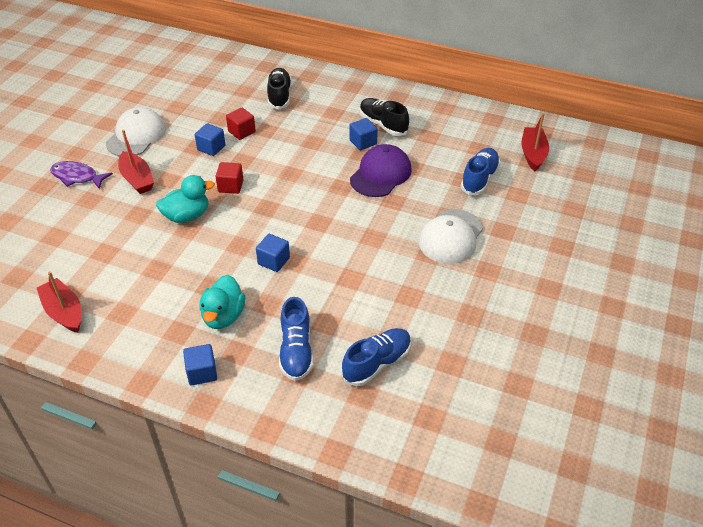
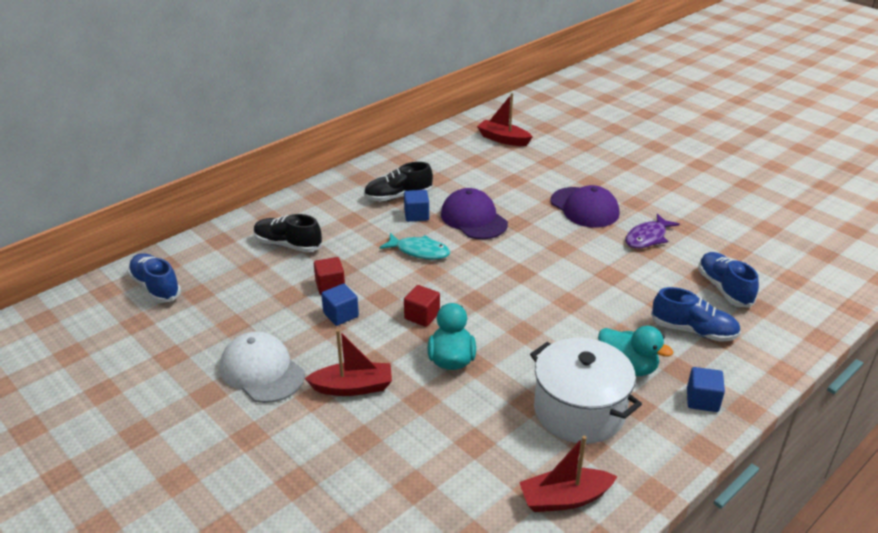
camera: 65 degrees left, 10 degrees down
(77, 177) = (304, 443): purple fish -> purple fish (647, 237)
(158, 299) = (579, 411): none -> white pot
(273, 261) = (562, 315): blue cube -> none
(312, 159) = (419, 251): none -> turquoise fish
(451, 237) = (584, 208): white cap -> purple cap
(479, 179) = (518, 172): blue shoe -> blue shoe (156, 287)

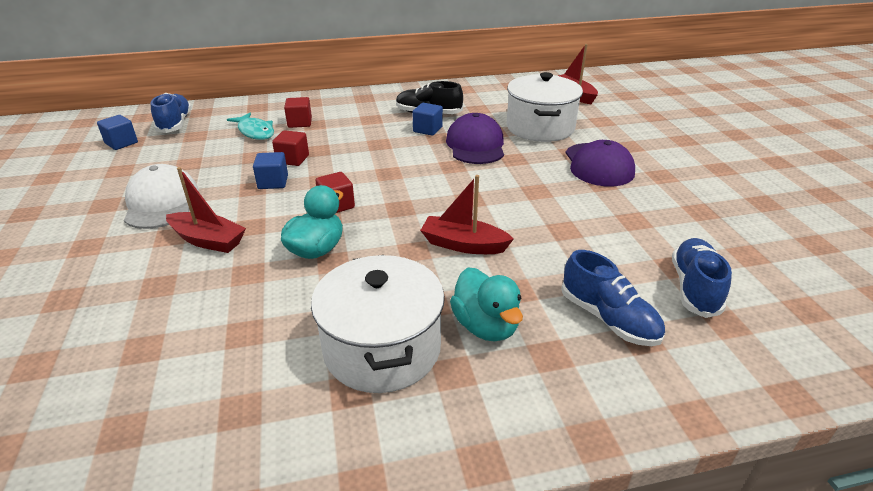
camera: 30 degrees right, 0 degrees up
(288, 245) = (300, 123): black shoe -> red cube
(419, 251) = (397, 156): turquoise fish -> turquoise fish (255, 132)
(508, 184) = (540, 127): none -> white pot
(564, 498) = (257, 437): red boat -> red boat (463, 245)
(647, 237) = (644, 209): purple fish -> none
(702, 400) = (541, 401): blue cube -> blue cube (121, 143)

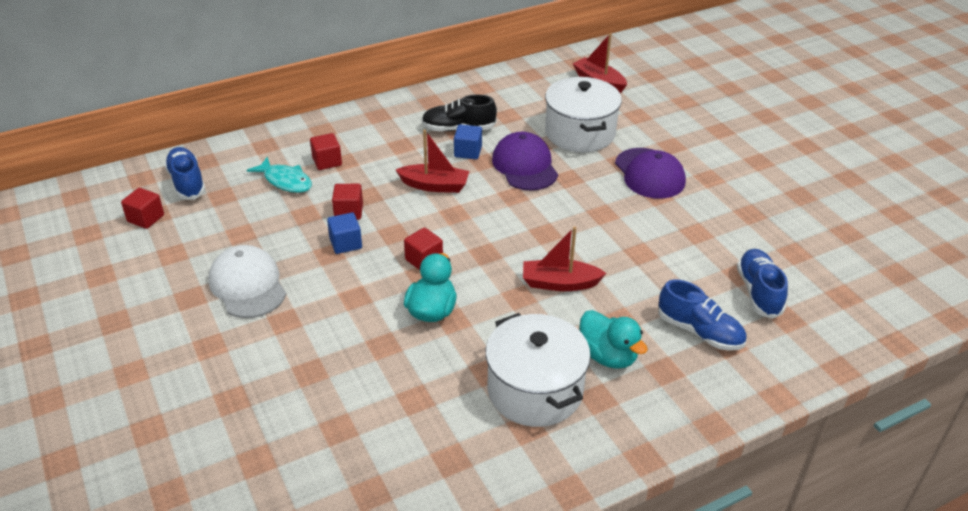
camera: 15 degrees left, 5 degrees up
(121, 143) = (146, 218): blue cube -> red cube
(208, 240) = (324, 319): red boat -> red boat (434, 185)

